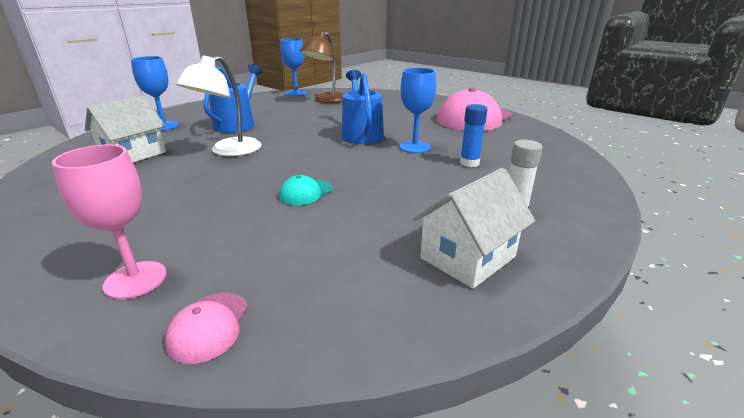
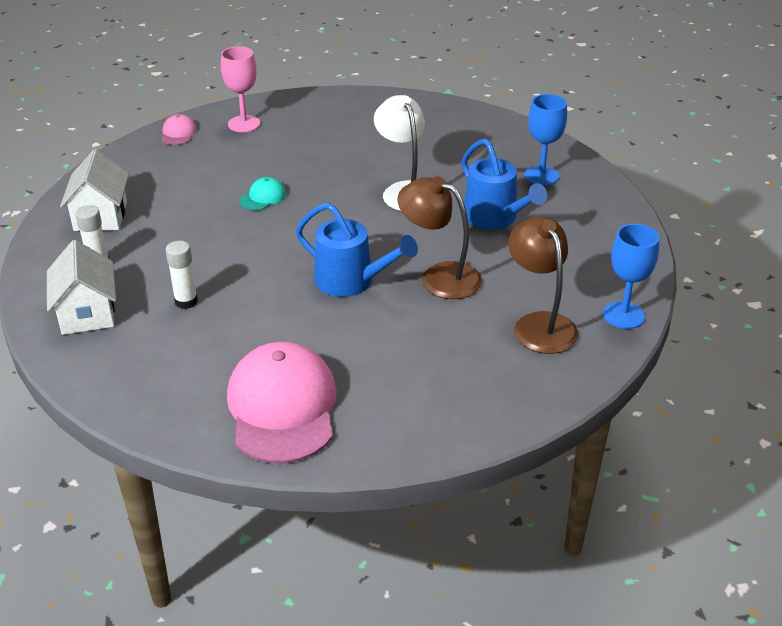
camera: 130 degrees right, 10 degrees up
(134, 154) = (457, 148): white house -> white house (87, 313)
(209, 326) = (178, 133): pink cap -> pink cap turned 45 degrees clockwise
(306, 192) = (263, 197): turquoise cap -> turquoise cap turned 45 degrees clockwise
(320, 120) = (439, 276): none -> brown lamp
(415, 147) = (266, 294): blue goblet -> none
(469, 163) = (186, 301): blue glue stick -> white glue stick

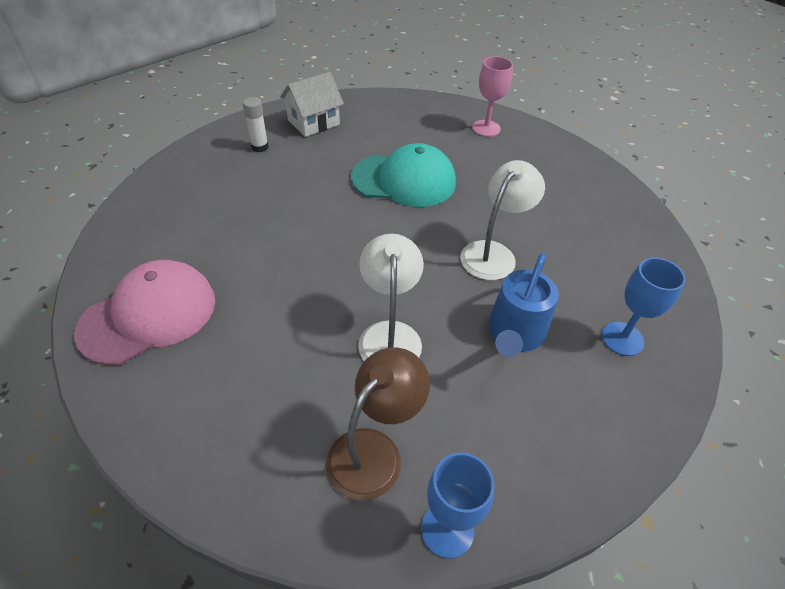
camera: 55 degrees right, 10 degrees up
(87, 313) = (204, 167): white house -> none
(178, 133) = (440, 107): pink cap -> none
(186, 301) = (247, 204): white glue stick -> none
(263, 197) = (404, 180): turquoise cap -> turquoise cap, size x2.33
(351, 281) = (337, 280): blue watering can -> none
(439, 276) = (389, 334): brown lamp -> white lamp

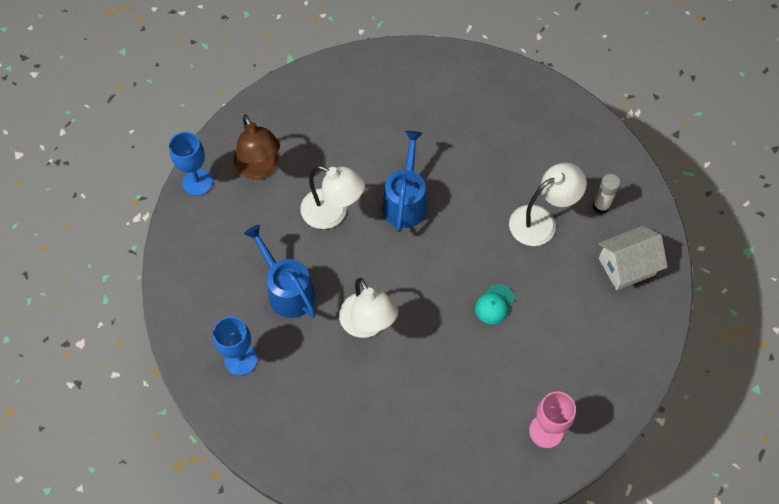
camera: 120 degrees right, 15 degrees up
(149, 315) = (428, 86): pink cap -> none
(297, 176) = (541, 221): none -> white lamp
(313, 122) = (626, 266): white house -> white house turned 75 degrees clockwise
(333, 276) = (405, 201): none -> blue watering can
(404, 180) = (494, 304): turquoise cap -> turquoise cap, size x0.43

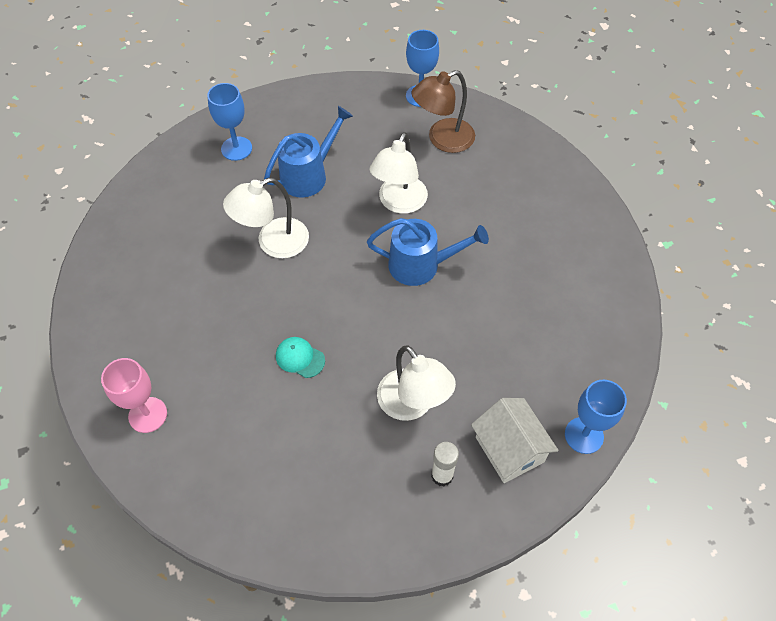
camera: 85 degrees right, 5 degrees down
(569, 109) = (584, 435): none -> blue goblet
(626, 266) = (357, 507): white house -> white house (509, 449)

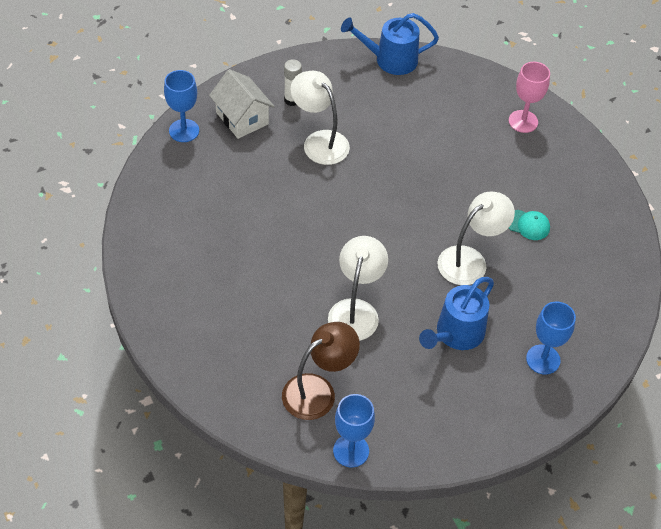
camera: 170 degrees right, 5 degrees down
(300, 358) = (417, 167): turquoise cap -> turquoise cap (528, 225)
(421, 265) = (325, 250): blue watering can -> blue watering can (390, 60)

